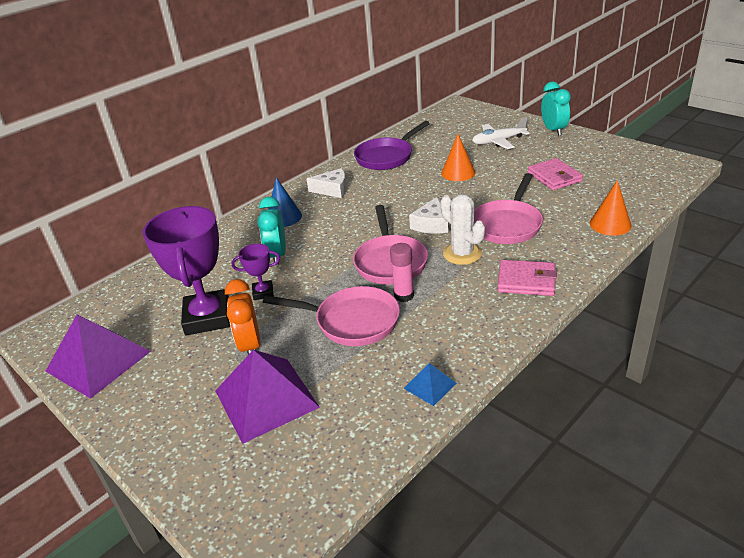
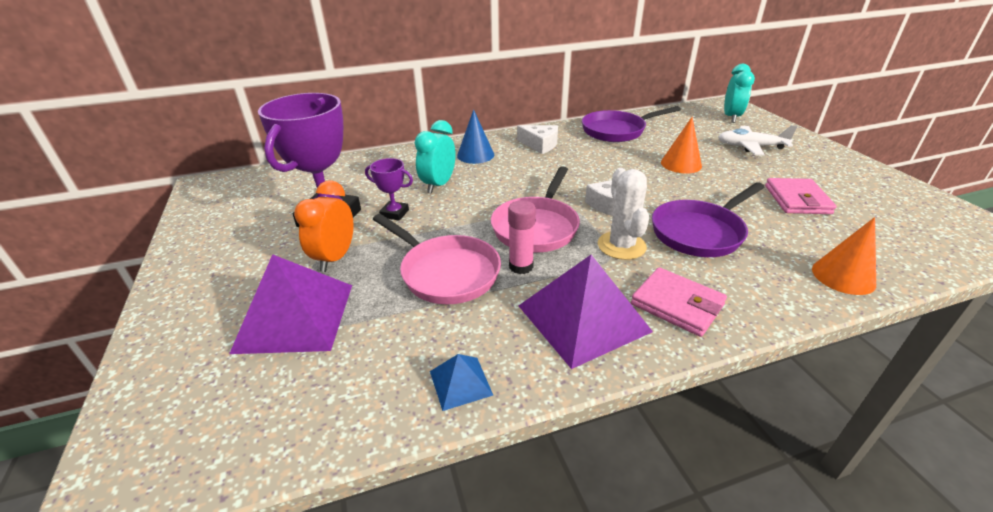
camera: 25 degrees right, 0 degrees up
(98, 361) = (216, 222): purple pyramid -> purple pyramid (583, 318)
(507, 224) = (700, 232): pink pan -> purple pan
(553, 130) = (828, 152): turquoise clock -> turquoise clock (731, 117)

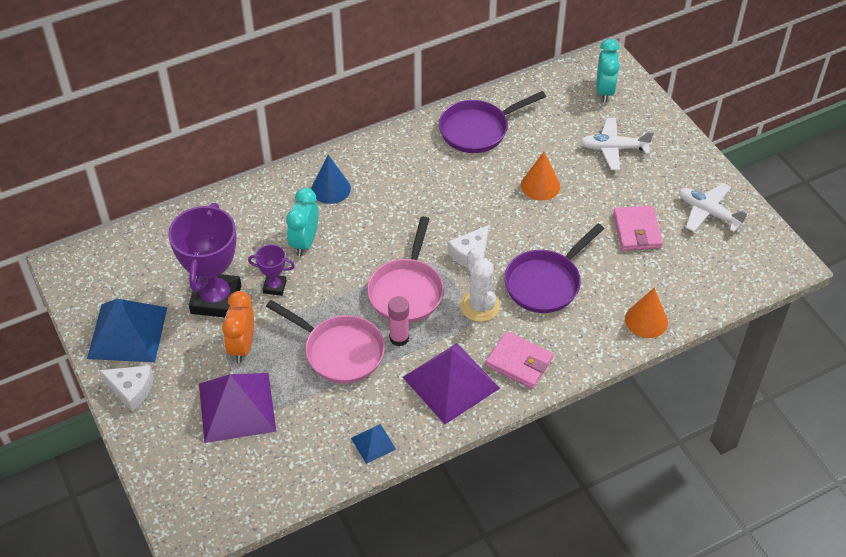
camera: 10 degrees left, 15 degrees up
(221, 236) = (127, 332): none -> blue pyramid
(540, 145) = (396, 164): white cheese -> white cheese (131, 390)
(875, 192) = (708, 213): none -> white plane

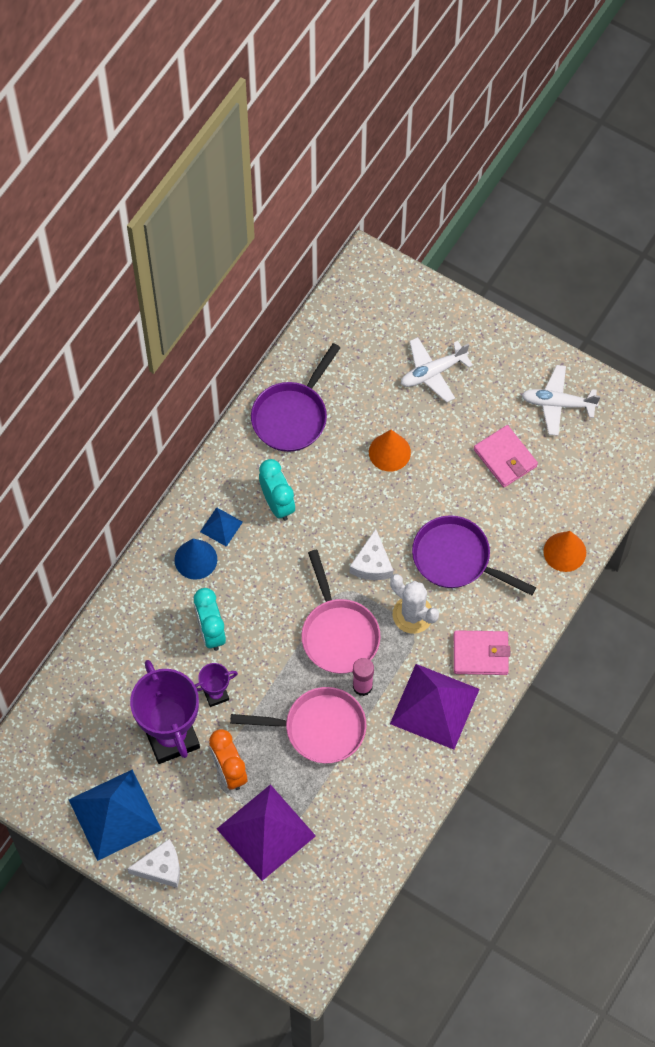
camera: 30 degrees left, 15 degrees up
(373, 443) = (405, 801): blue pyramid -> blue pyramid (221, 526)
(545, 283) = (456, 559): purple pan -> purple pan turned 105 degrees clockwise
(604, 91) = (386, 305): turquoise clock -> turquoise clock (277, 503)

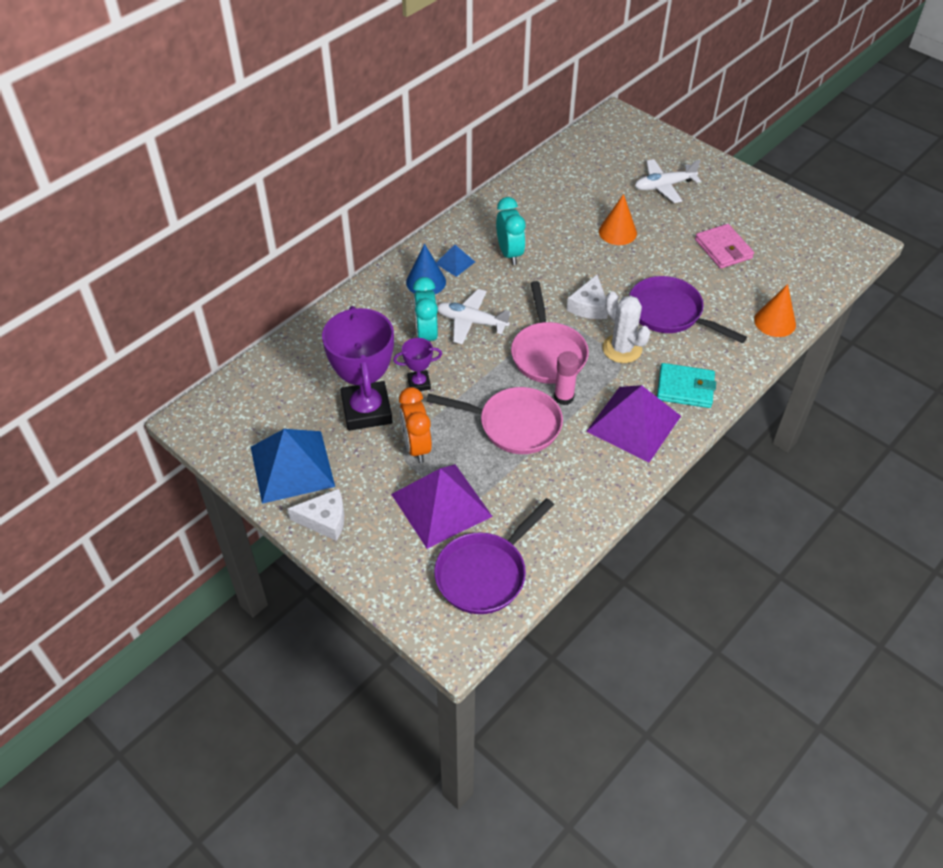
camera: 10 degrees right, 15 degrees down
(292, 416) = (535, 198): purple pan -> purple pan (485, 573)
(480, 654) = (685, 388): pink wallet -> turquoise wallet
(558, 404) = (775, 219): white plane -> white plane (471, 322)

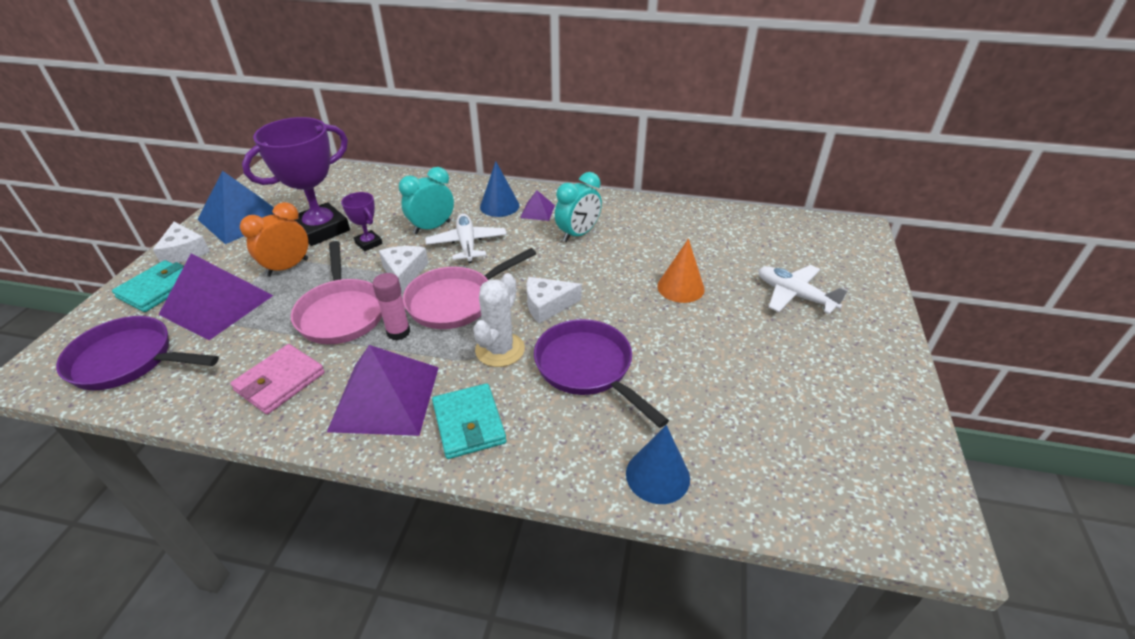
camera: 60 degrees right, 10 degrees down
(381, 546) = (157, 289): none -> turquoise wallet
(455, 262) = (537, 211): blue pyramid -> purple pyramid
(484, 372) = (404, 272): none -> white cheese
(669, 313) = (587, 368): purple pan -> purple pan turned 45 degrees counterclockwise
(723, 249) = (744, 378): pink wallet -> pink wallet (280, 382)
(775, 322) = (657, 475): orange cone -> blue cone

